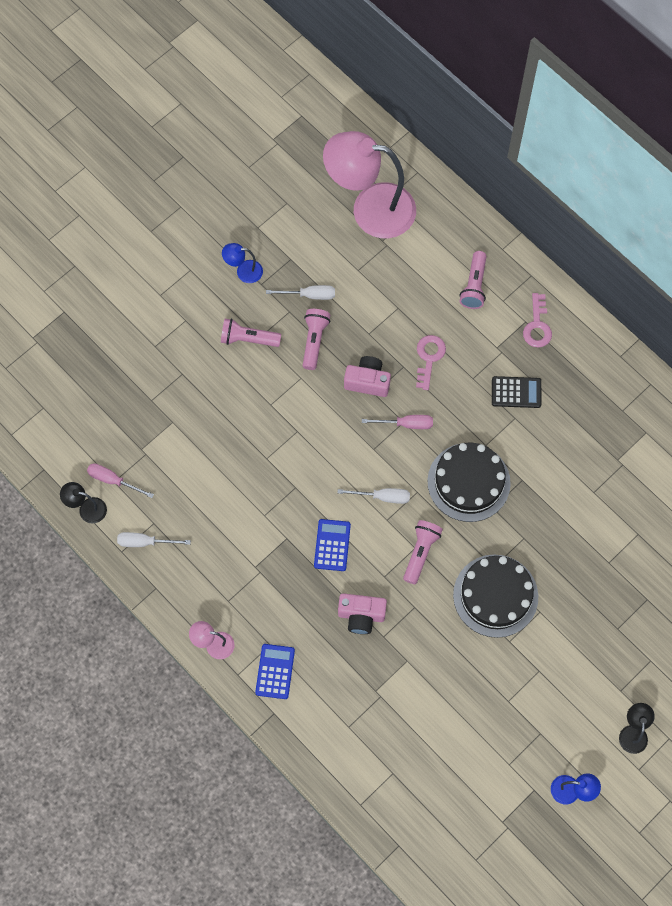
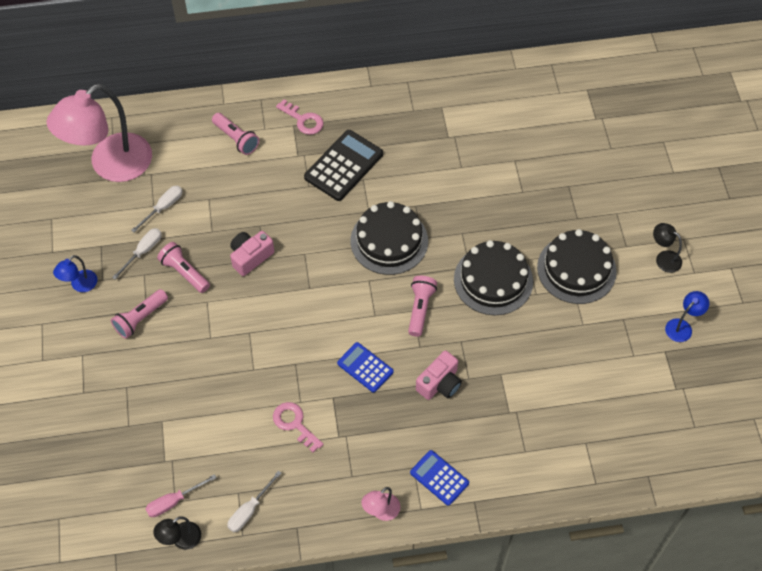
camera: 55 degrees left, 10 degrees down
(382, 497) = (354, 306): white screwdriver -> white screwdriver (163, 207)
(406, 424) = (308, 253): pink screwdriver -> none
(420, 553) = (420, 309): pink flashlight -> pink flashlight turned 45 degrees clockwise
(429, 358) = (267, 204): pink key -> pink key (294, 424)
(516, 392) = (343, 166): black calculator -> black calculator, size x1.62
(561, 661) = (576, 269): none -> black cake

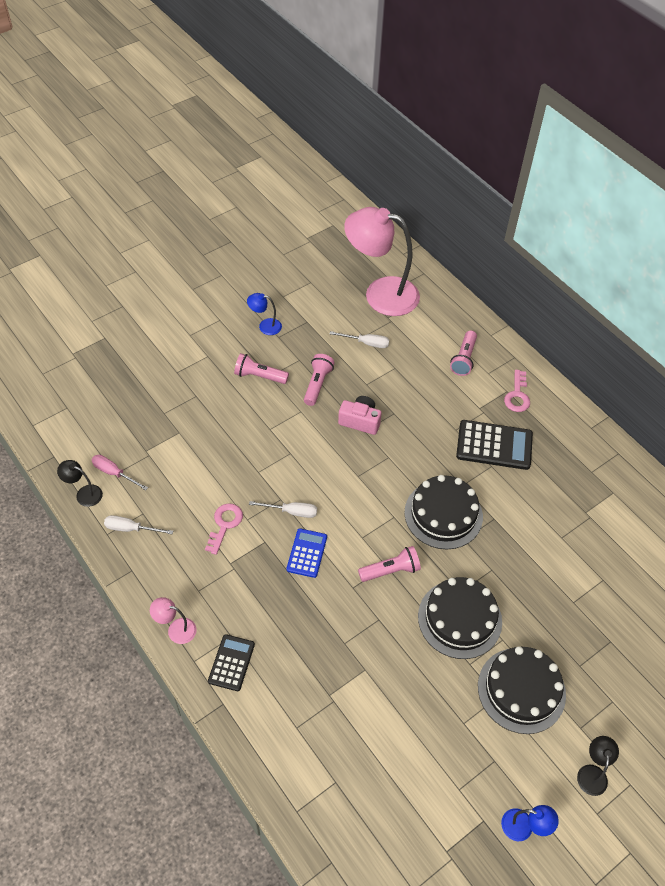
camera: 60 degrees right, 5 degrees down
(143, 251) = (319, 349): white screwdriver -> white screwdriver (291, 512)
(439, 383) = (325, 620): pink camera -> none
(439, 478) = (231, 663): blue calculator -> black calculator

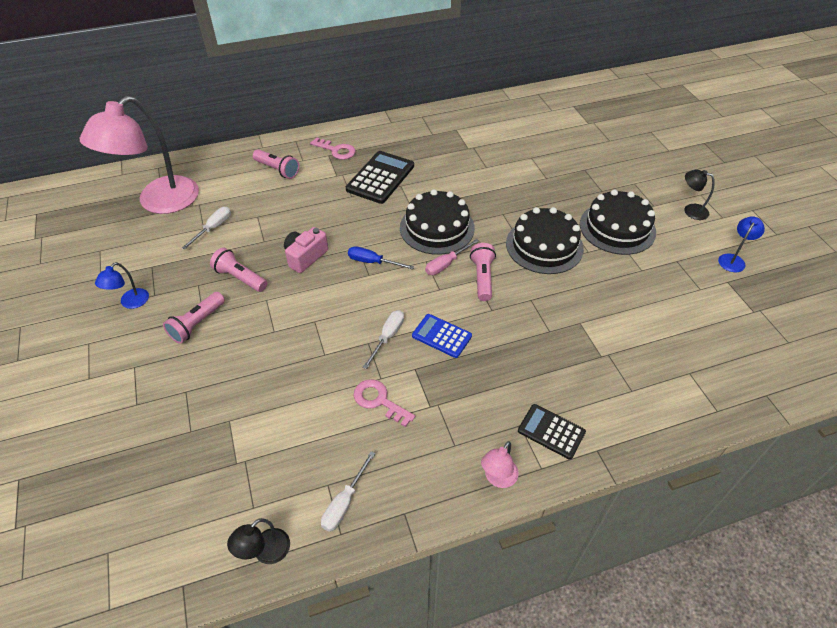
camera: 70 degrees left, 5 degrees down
(114, 473) = (251, 507): pink screwdriver -> pink screwdriver (446, 264)
(374, 474) = (372, 262): none -> blue screwdriver

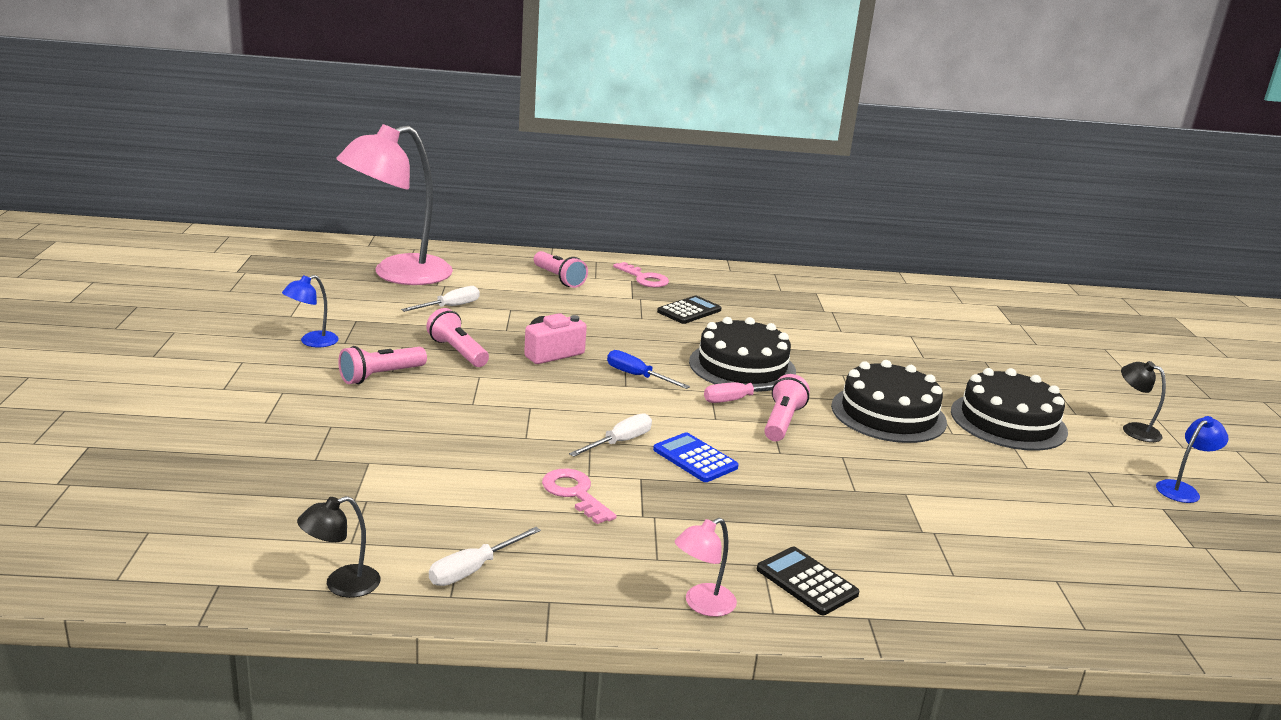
camera: 15 degrees right, 25 degrees down
(380, 178) = (689, 311): black calculator -> black calculator, size x0.62

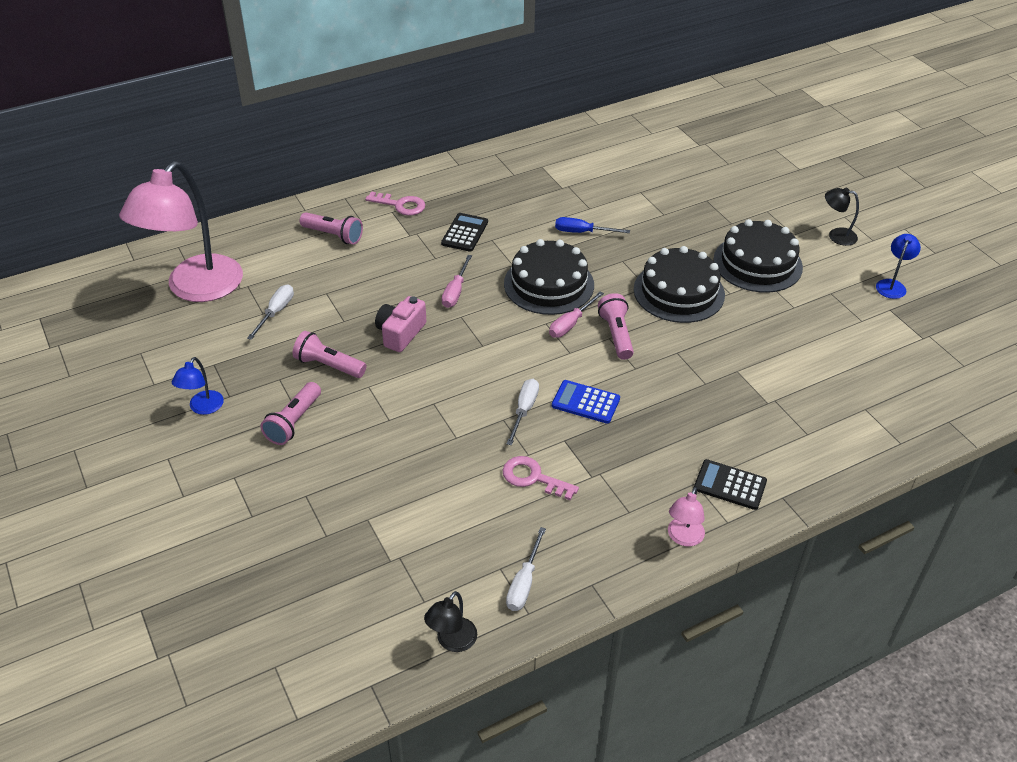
camera: 25 degrees left, 20 degrees up
(637, 343) = (455, 291): none -> pink screwdriver
(637, 376) = (483, 331): blue screwdriver -> blue screwdriver (582, 232)

